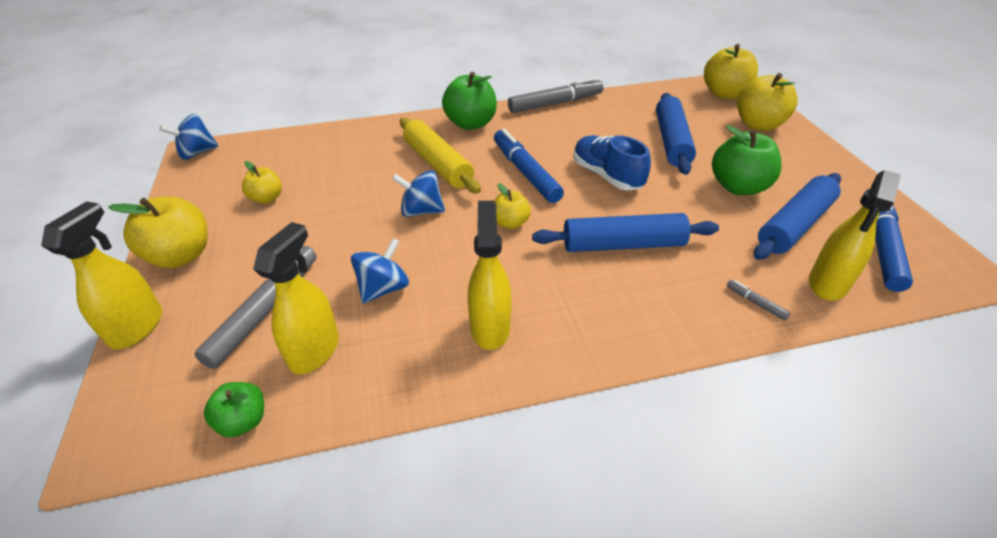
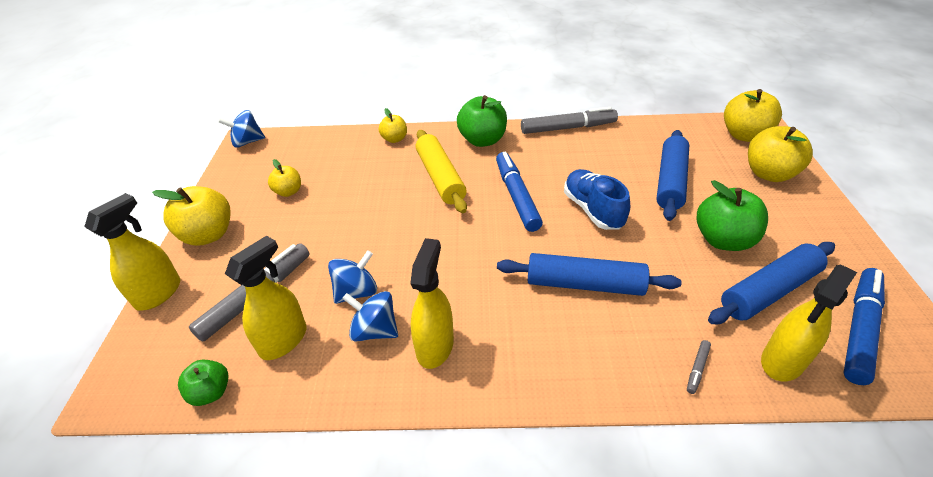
camera: 15 degrees right, 0 degrees up
(421, 211) = (411, 222): blue spinning top -> blue spinning top (375, 330)
(510, 223) = (486, 246): yellow apple -> yellow apple (394, 139)
(756, 303) = (697, 368): grey marker -> grey marker turned 120 degrees counterclockwise

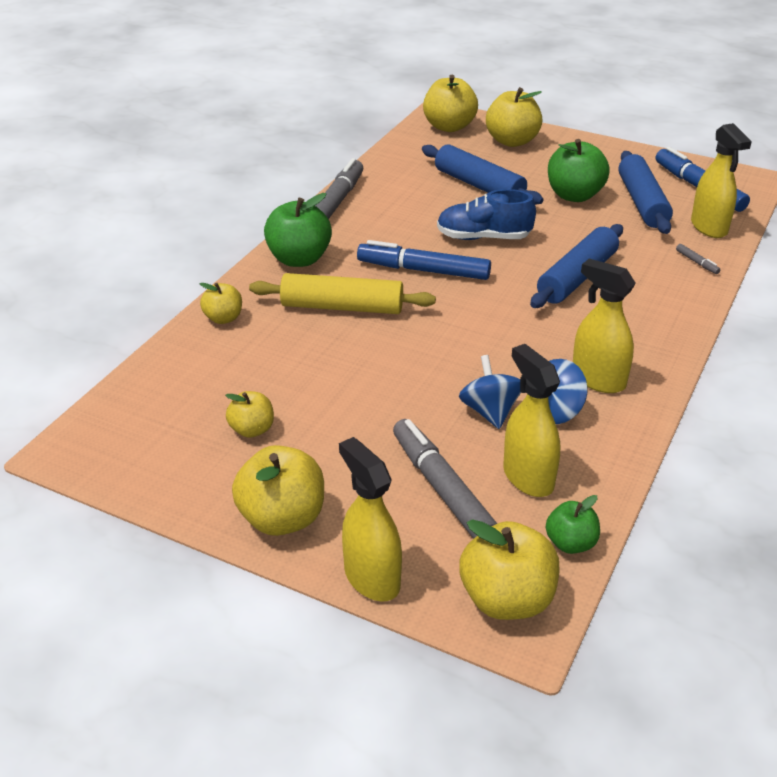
camera: 65 degrees left, 5 degrees down
(143, 372) = (507, 599): none -> yellow apple
(247, 142) = (73, 450): blue spinning top -> none

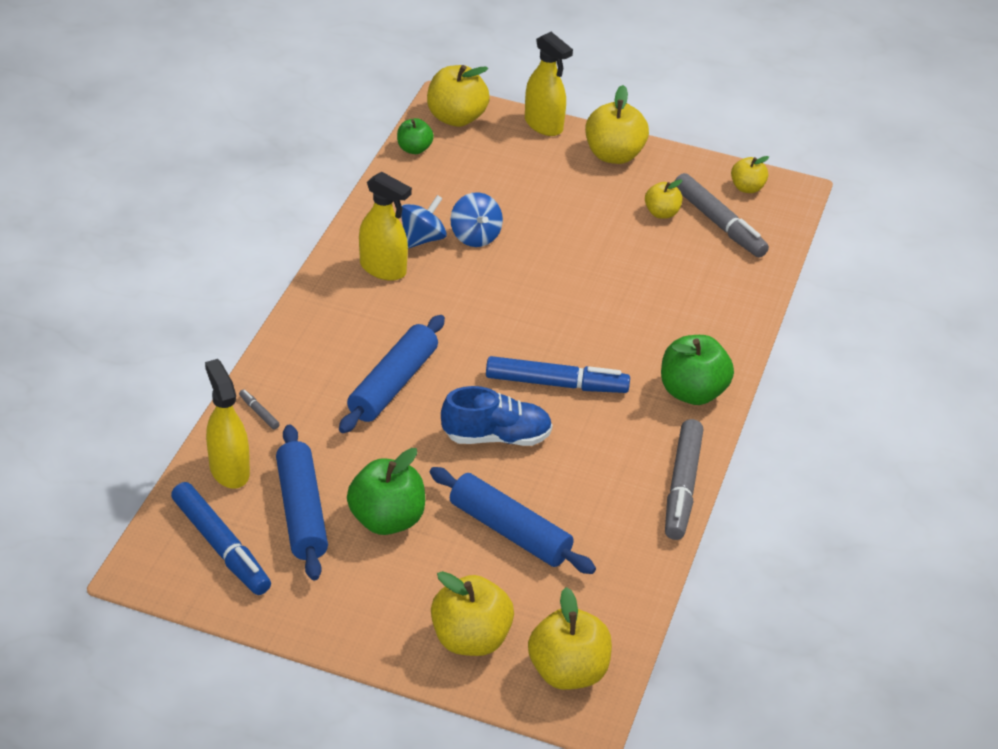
camera: 170 degrees right, 5 degrees up
(223, 318) = (735, 313): yellow apple -> yellow apple (747, 188)
(342, 307) = (627, 332): yellow rolling pin -> none
(442, 489) = (506, 178): grey marker -> grey marker (718, 223)
(528, 477) = (444, 188): yellow spray bottle -> none

